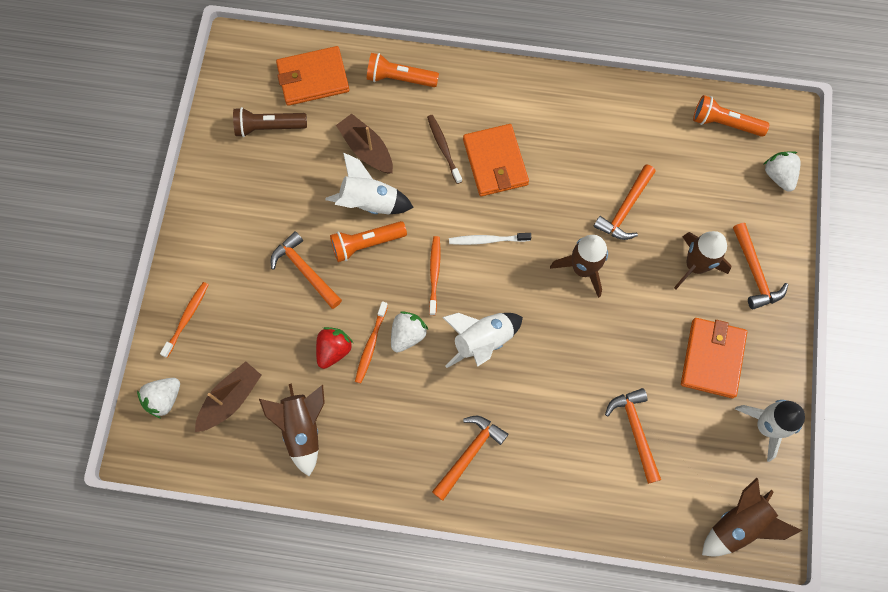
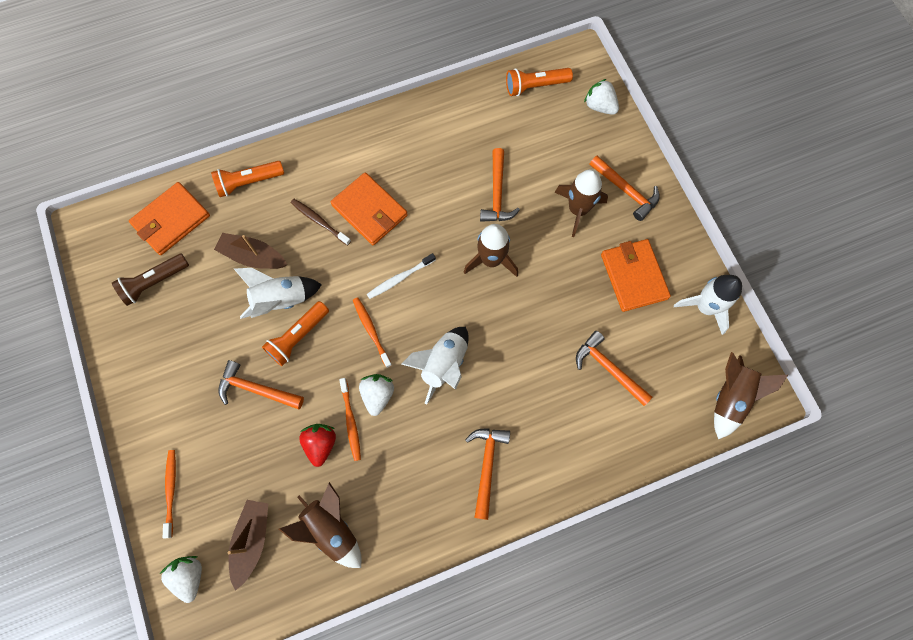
camera: 30 degrees left, 0 degrees up
(164, 399) = (189, 576): white strawberry -> white strawberry turned 150 degrees clockwise

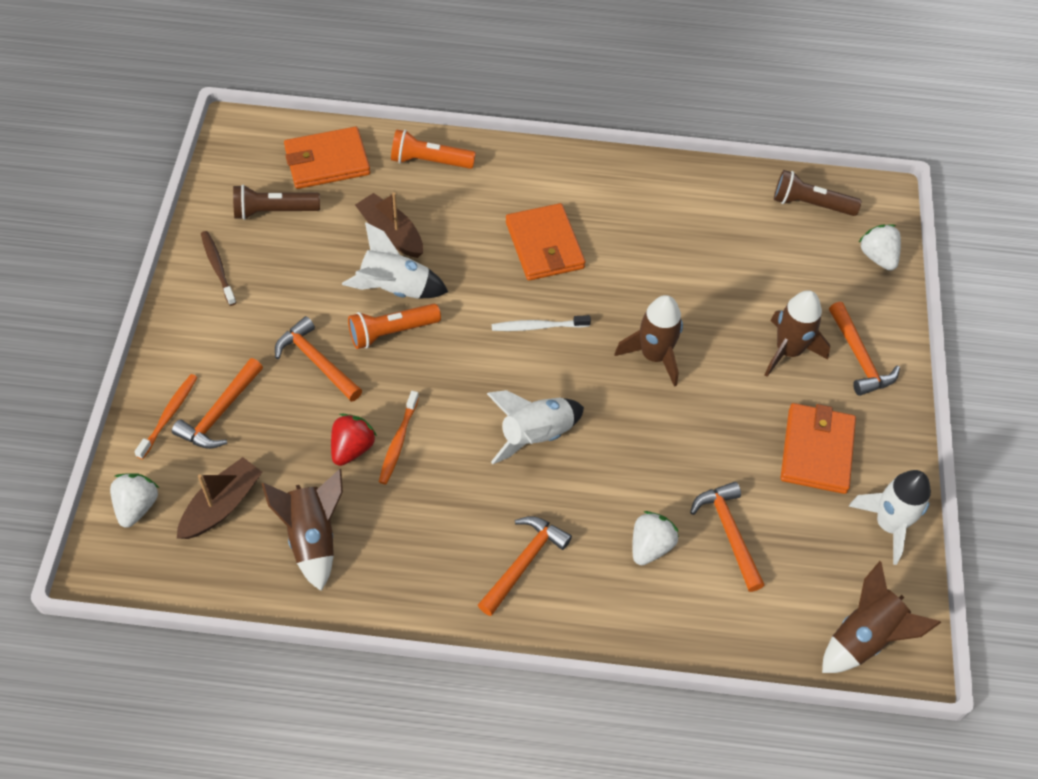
camera: 25 degrees right, 15 degrees down
(319, 221) = (483, 231): brown toothbrush -> brown toothbrush (218, 267)
(371, 331) = (475, 363): orange toothbrush -> none
(377, 395) = (443, 430): white strawberry -> white strawberry (650, 546)
(497, 193) = (701, 292): orange hammer -> orange hammer (220, 413)
(535, 86) = (810, 204): orange flashlight -> brown flashlight

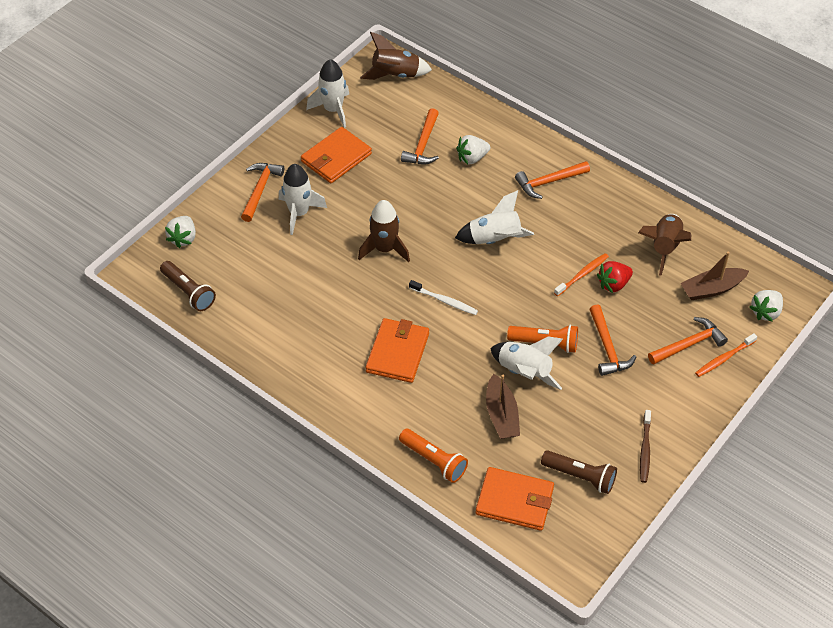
camera: 145 degrees left, 5 degrees down
(788, 351) = (299, 213): brown rocket -> white rocket

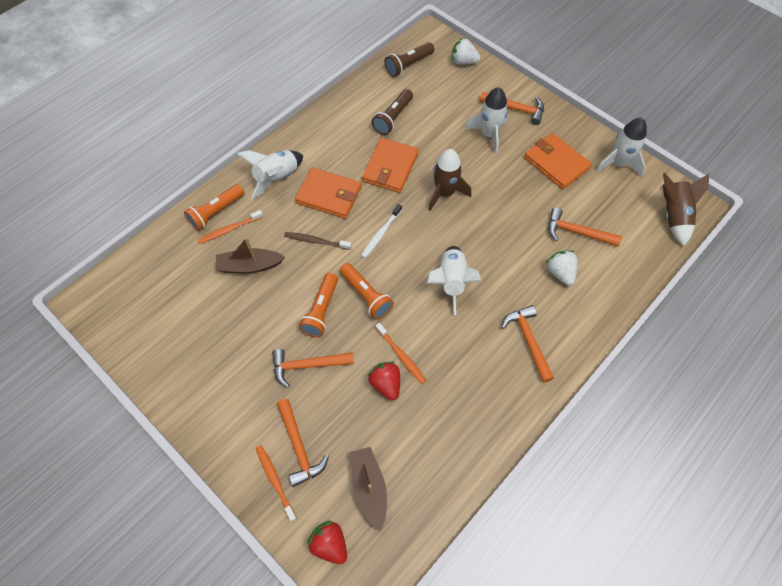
camera: 95 degrees right, 10 degrees up
(456, 443) = (229, 229): none -> orange toothbrush
(515, 501) = (162, 266): orange wallet -> orange wallet (390, 167)
(522, 307) = (366, 296): none -> orange flashlight
(524, 372) = (291, 289): white rocket -> white rocket (277, 178)
(580, 477) = (171, 320): brown flashlight -> brown flashlight (393, 118)
(645, 450) = (185, 380): brown toothbrush -> brown toothbrush (316, 241)
(664, 247) = (432, 446): brown rocket -> none
(765, 312) = (329, 544): white strawberry -> red strawberry

